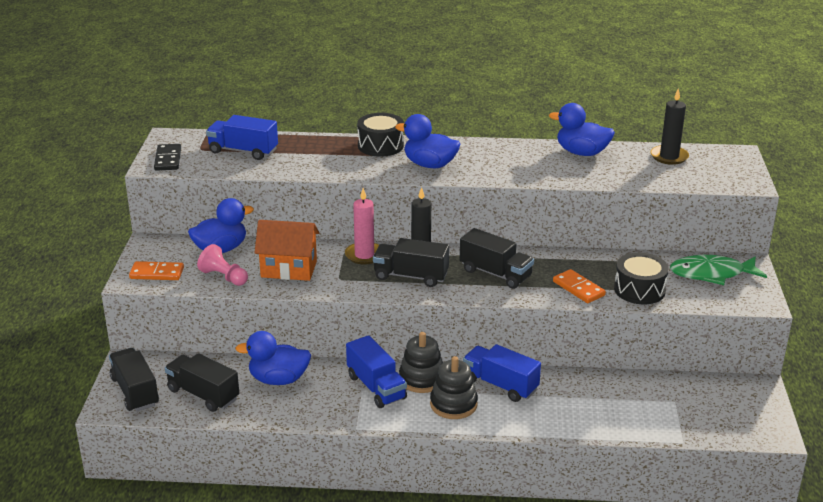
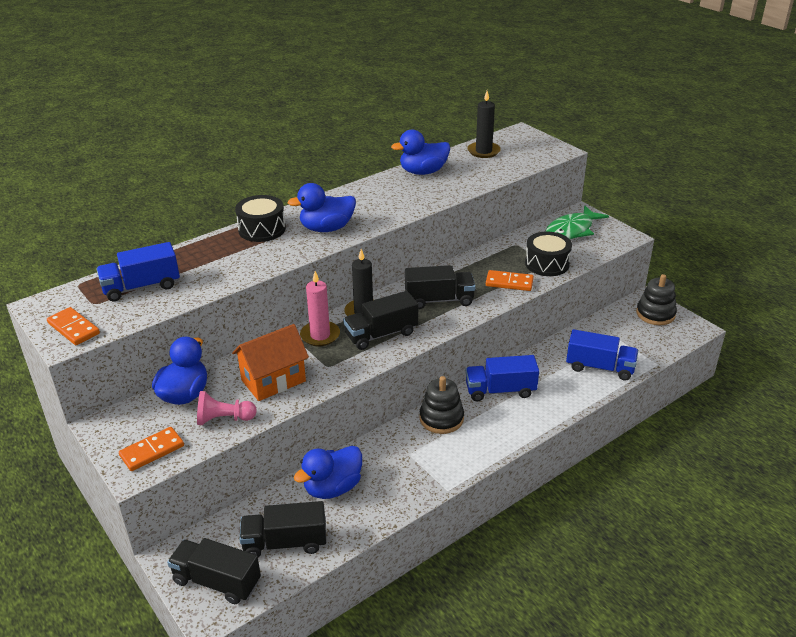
camera: 40 degrees left, 5 degrees up
(168, 159) = (73, 328): black domino -> orange domino
(376, 387) = (417, 446): blue truck -> blue truck (600, 367)
(453, 404) = (489, 425): black stacking toy -> black stacking toy (655, 314)

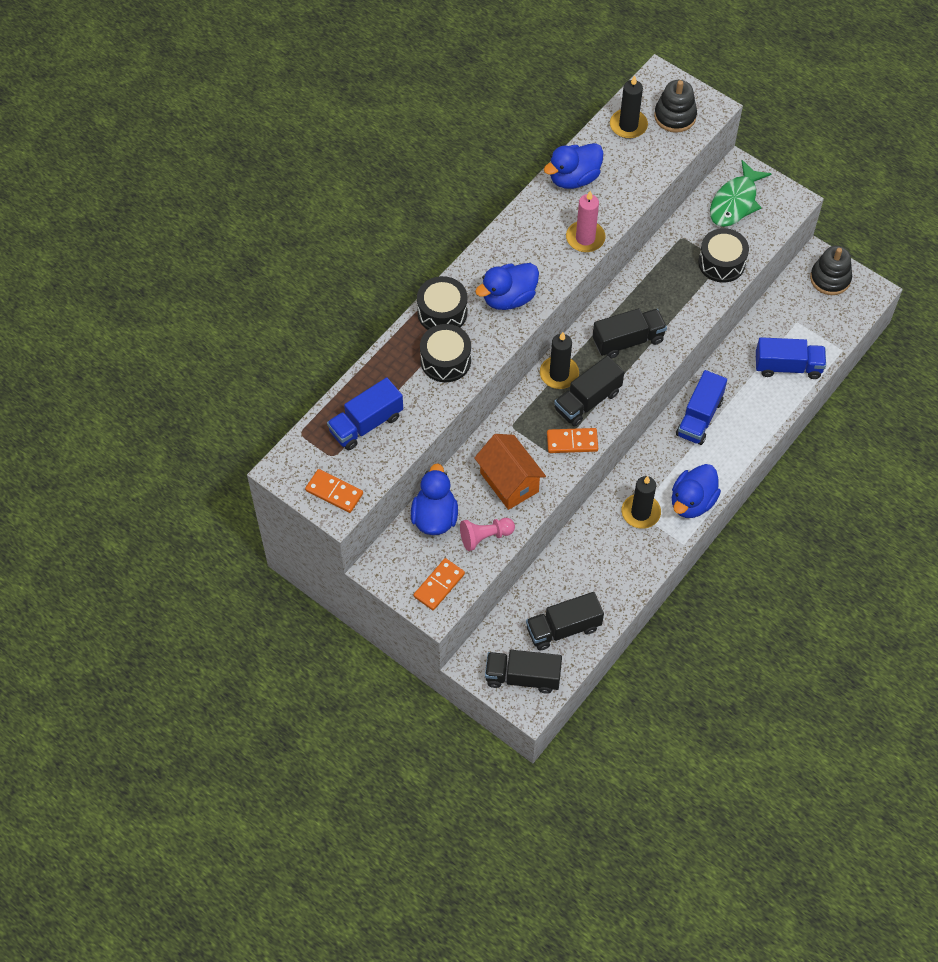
camera: 15 degrees left, 25 degrees up
(244, 258) = (445, 360): none -> black drum
(273, 381) = (509, 482): orange house -> orange house turned 75 degrees counterclockwise
(320, 335) = (529, 415): pink candle -> pink candle (585, 238)
(332, 488) = (582, 564): blue duck -> blue duck (692, 502)
(412, 455) = (640, 512): none -> black candle
(441, 418) = (654, 464): black stacking toy -> black stacking toy (675, 116)
(500, 390) = (699, 417): blue truck -> blue truck turned 45 degrees counterclockwise
(509, 283) = (690, 300): orange domino -> orange domino (572, 442)

